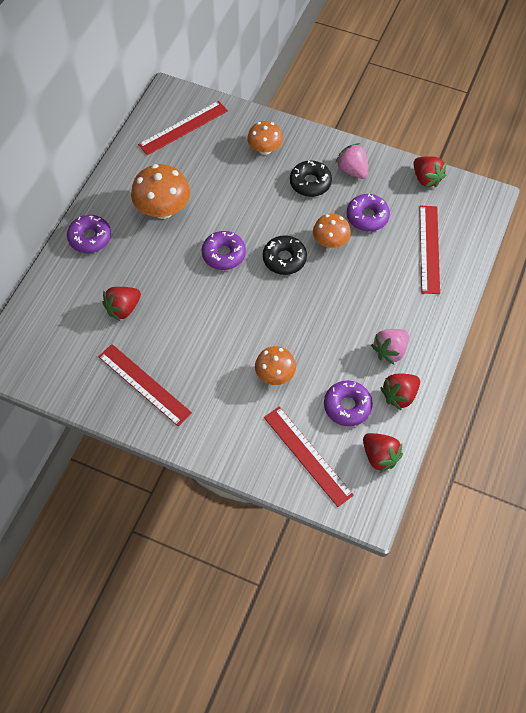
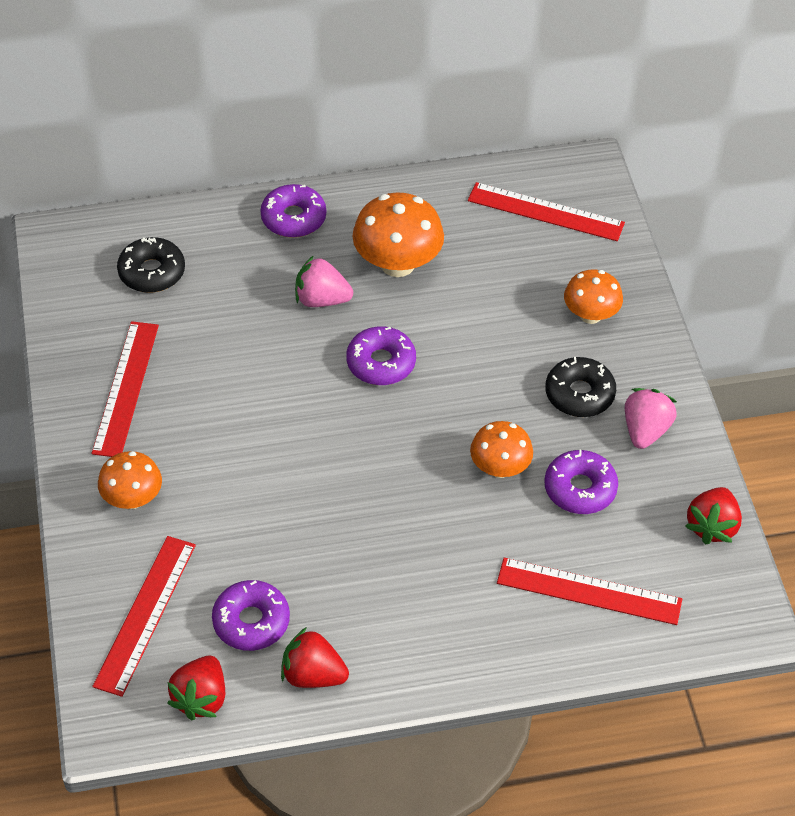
camera: 55 degrees right, 10 degrees down
(123, 309) = (217, 308): red strawberry -> none
(275, 374) = (240, 515): orange mushroom -> orange mushroom (132, 498)
(284, 259) = (428, 431): black donut -> black donut (152, 272)
(390, 351) = (376, 628): pink strawberry -> pink strawberry (321, 299)
(429, 249) = (589, 591): red ruler -> red ruler turned 45 degrees clockwise

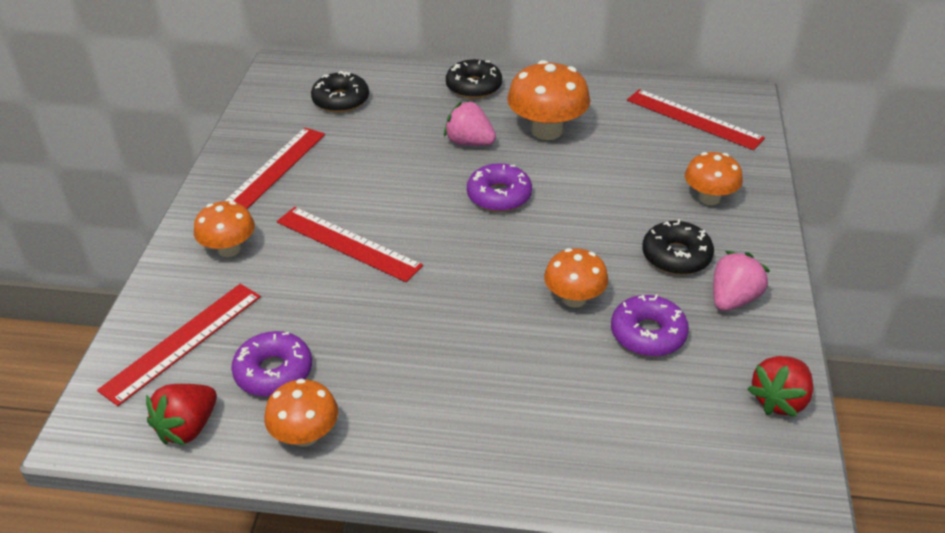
camera: 20 degrees right, 10 degrees down
(293, 218) = (474, 87): purple donut -> black donut
(313, 675) = (305, 435): red strawberry -> orange mushroom
(589, 591) = (623, 429): red ruler -> red ruler (348, 244)

